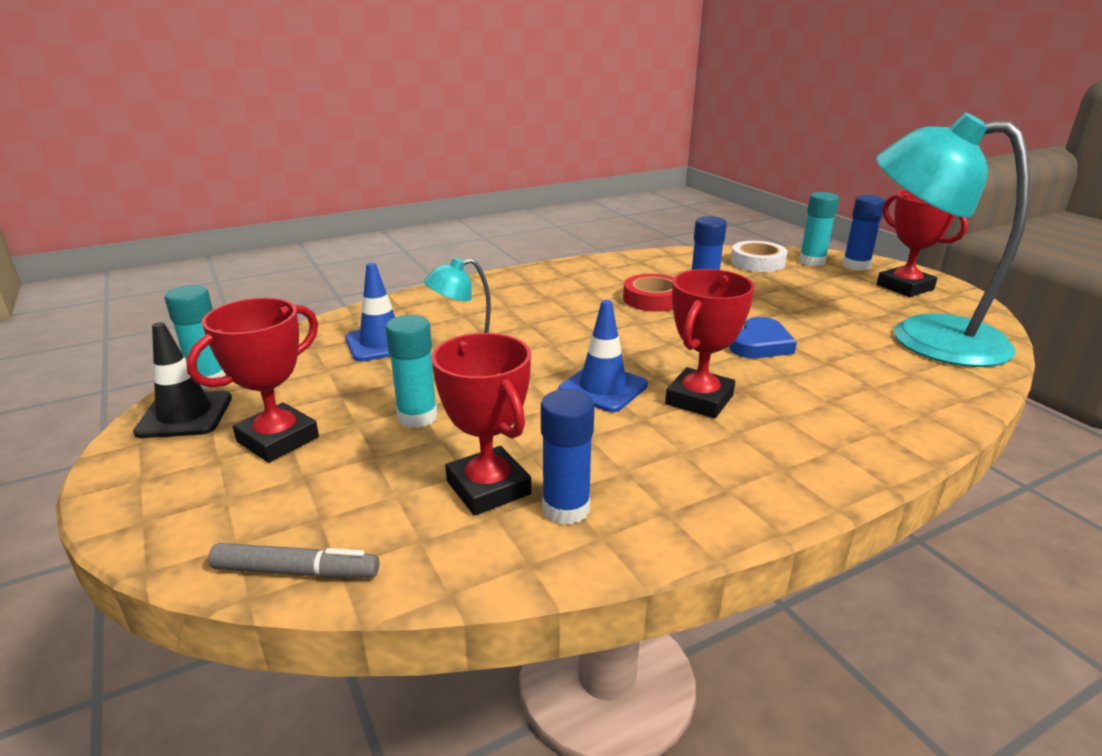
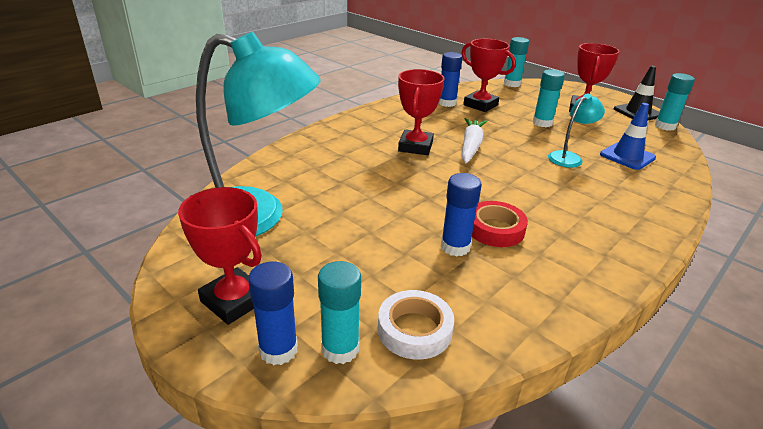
camera: 160 degrees right, 5 degrees up
(296, 571) = (512, 84): grey marker -> turquoise glue stick
(603, 388) = (471, 146): blue traffic cone -> white carrot
(760, 344) = (388, 190): blue heart -> none

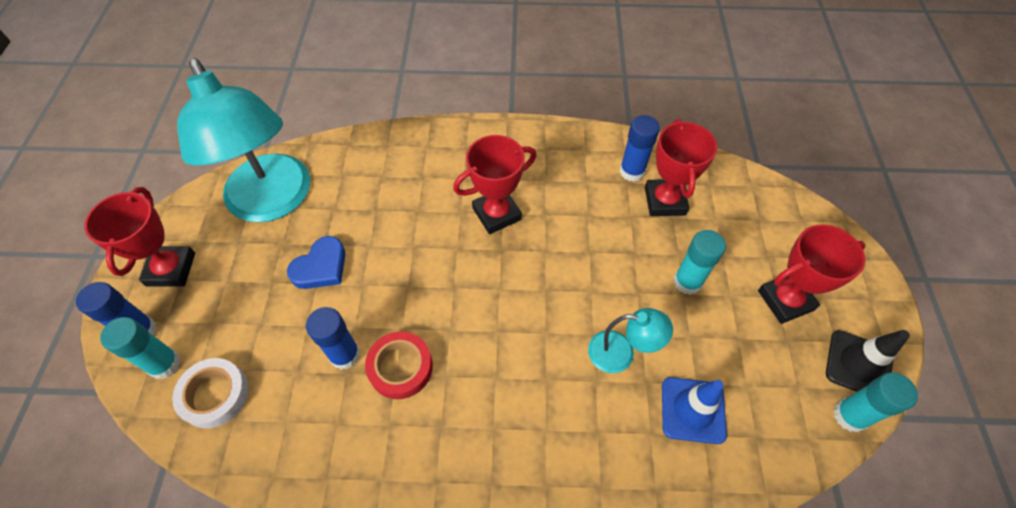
camera: 50 degrees right, 25 degrees up
(357, 224) = (321, 267): none -> blue heart
(471, 146) = (547, 254): white carrot -> none
(512, 84) = (771, 191): turquoise glue stick -> none

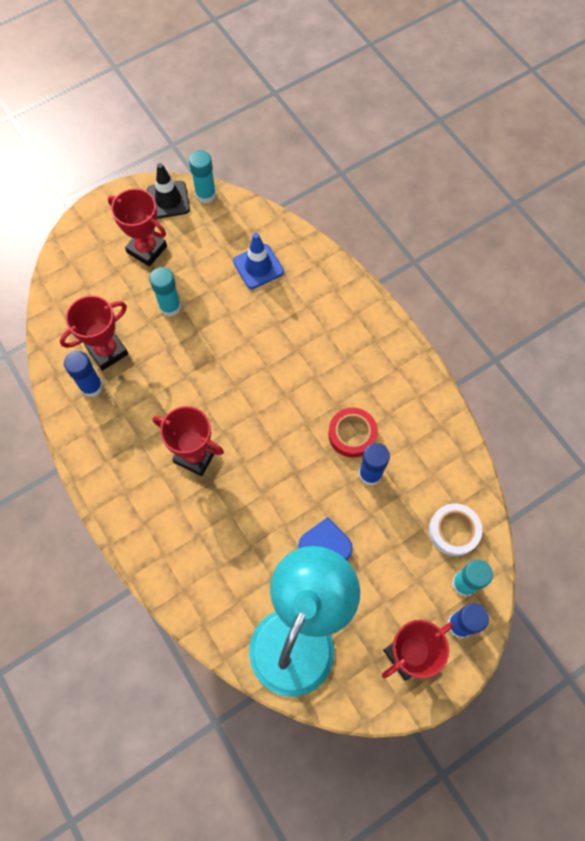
camera: 125 degrees left, 10 degrees up
(621, 353) = (249, 318): turquoise lamp -> none

